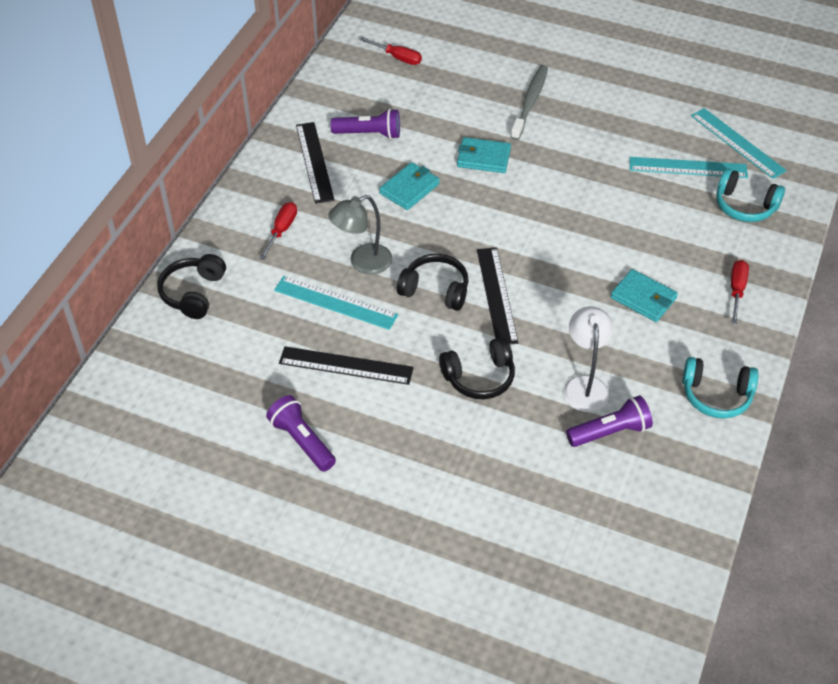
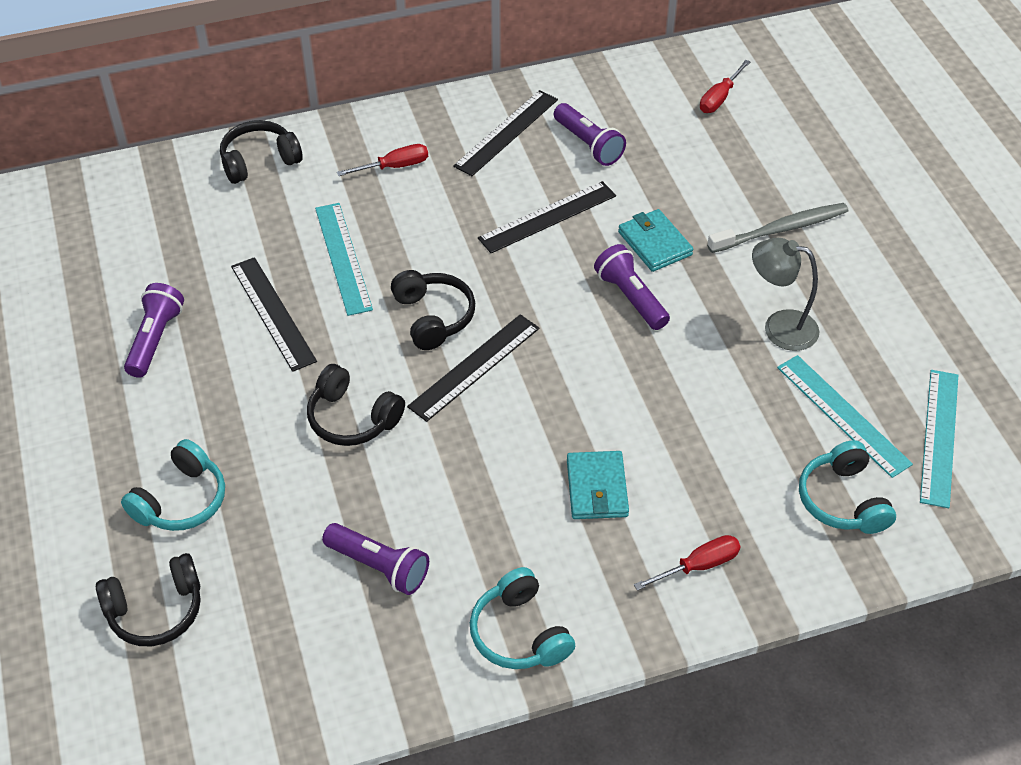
camera: 50 degrees right, 0 degrees up
(362, 263) = (413, 245): grey lamp -> grey lamp (779, 327)
(398, 58) = (719, 98): red screwdriver -> red screwdriver turned 45 degrees clockwise
(409, 189) = (547, 217): turquoise wallet -> black ruler
(462, 503) = (181, 500): none -> turquoise headphones
(515, 194) = (630, 298): none -> purple flashlight
(543, 566) = (156, 610): none -> black headphones
(584, 385) = (422, 508): white lamp -> none

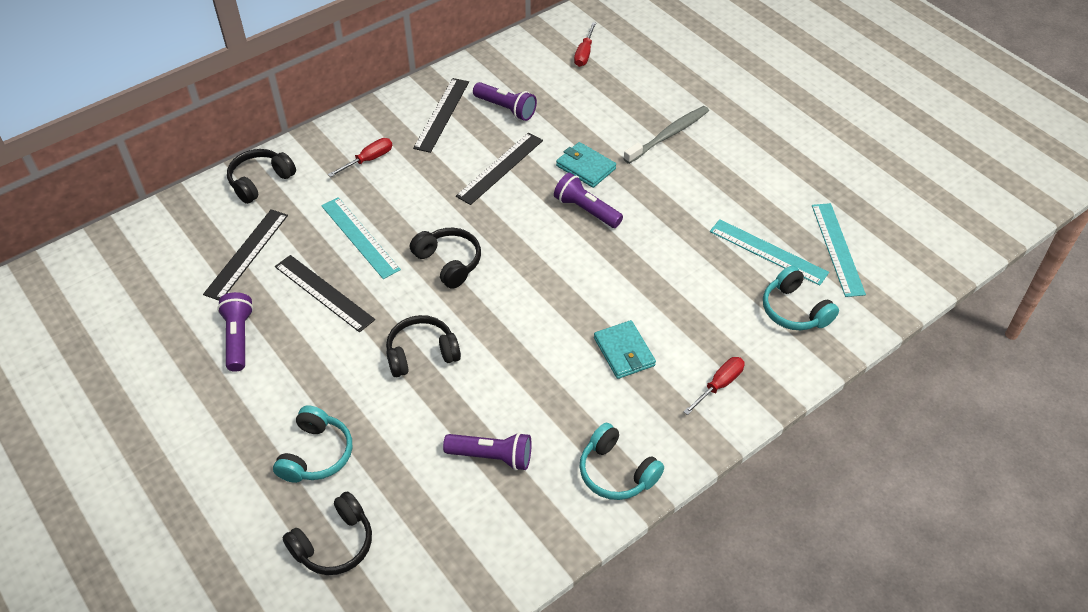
camera: 20 degrees left, 0 degrees up
(352, 418) = (421, 354): black headphones -> black headphones turned 150 degrees clockwise
(474, 367) = (496, 290): black ruler -> black ruler (247, 254)
(779, 327) = (698, 203): grey lamp -> none

